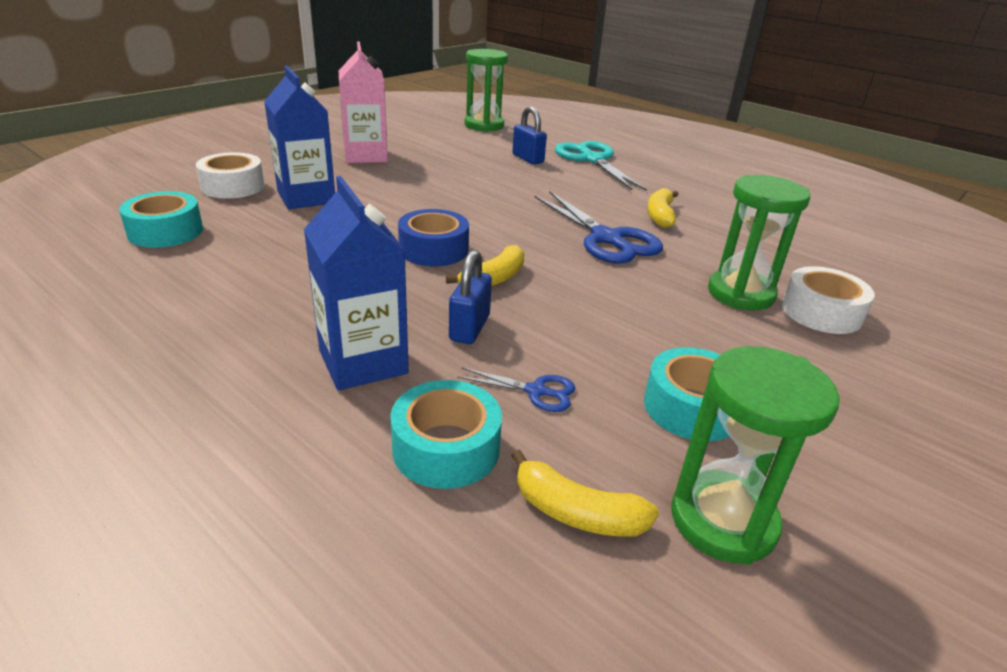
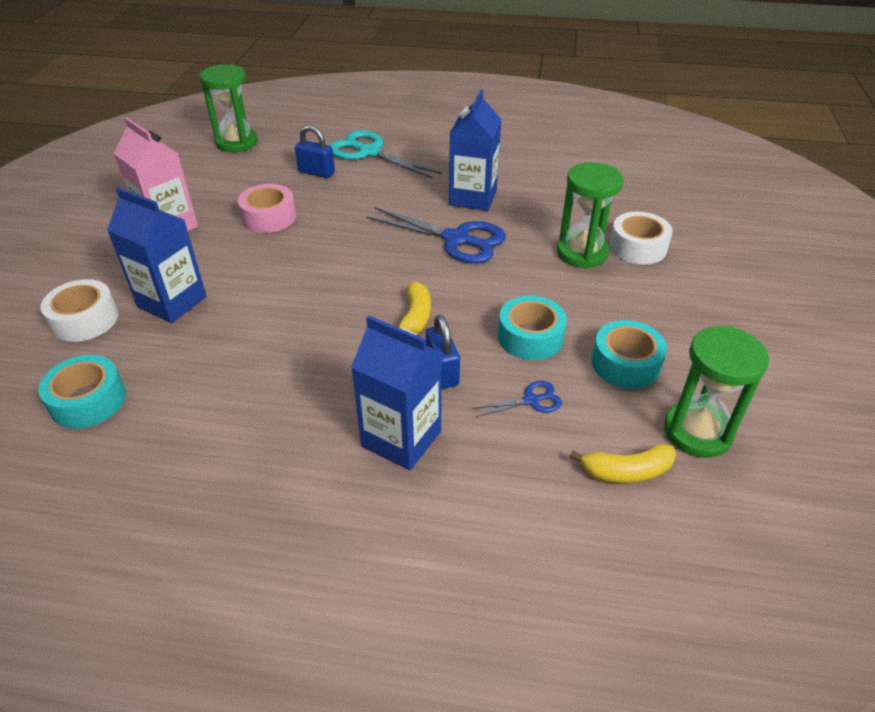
camera: 30 degrees left, 10 degrees up
(433, 250) = (342, 310): blue tape -> none
(446, 448) = (519, 472): turquoise tape -> turquoise tape (530, 337)
(451, 173) = (269, 217): none -> pink tape
(660, 216) = (473, 198): yellow banana -> blue carton

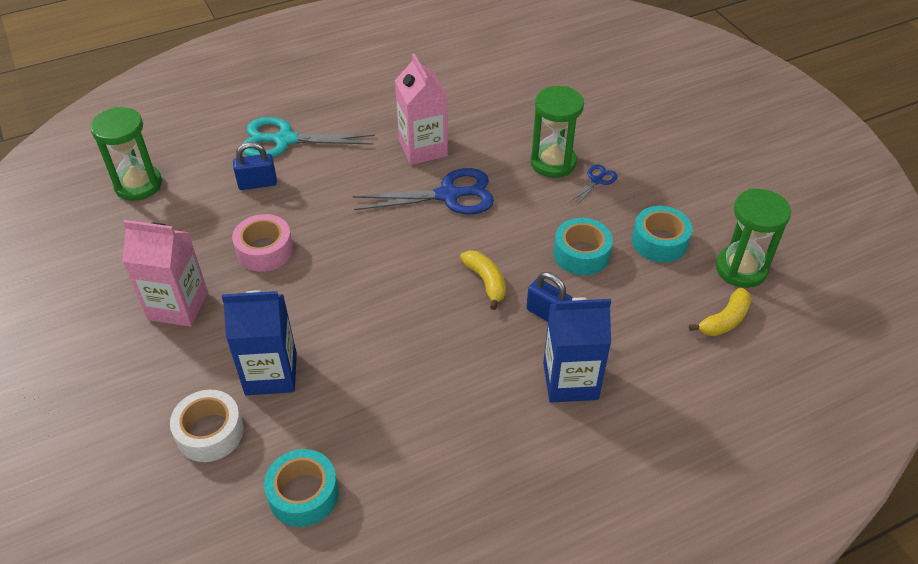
camera: 35 degrees left, 5 degrees up
(473, 198) = (423, 148): blue carton -> pink carton
(531, 400) = (626, 303): blue scissors -> blue scissors (597, 180)
(638, 247) = (587, 138): white tape -> none

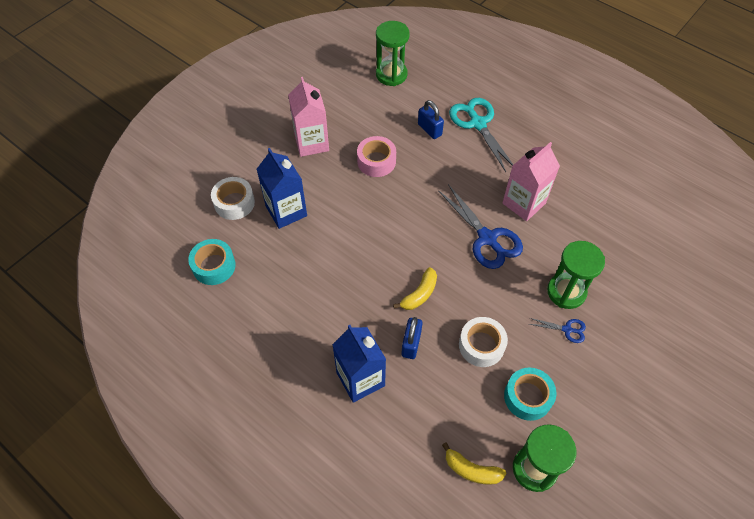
camera: 65 degrees right, 10 degrees up
(581, 254) = (481, 345): turquoise tape -> white tape

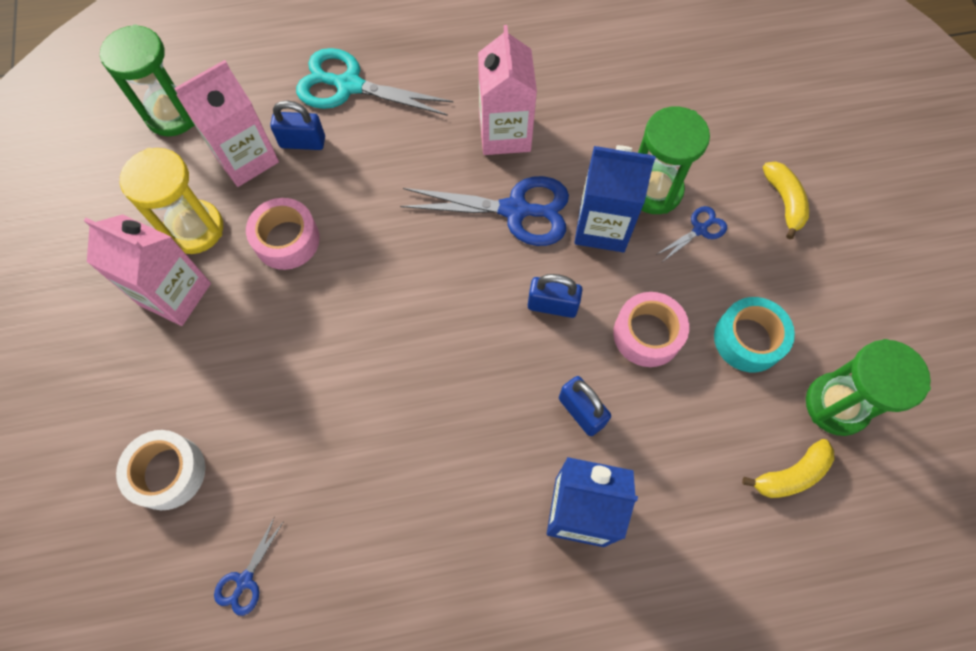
camera: 50 degrees left, 10 degrees up
(214, 266) = (245, 580): turquoise tape -> blue scissors
(286, 211) = (251, 412): blue carton -> blue carton (602, 226)
(347, 125) = (195, 229): none -> yellow hourglass
(399, 116) = (246, 158): none -> pink carton
(419, 294) = (523, 346): yellow banana -> yellow banana (784, 201)
(453, 291) = (552, 305): none -> blue padlock
(481, 345) = (647, 334): white tape -> pink tape

